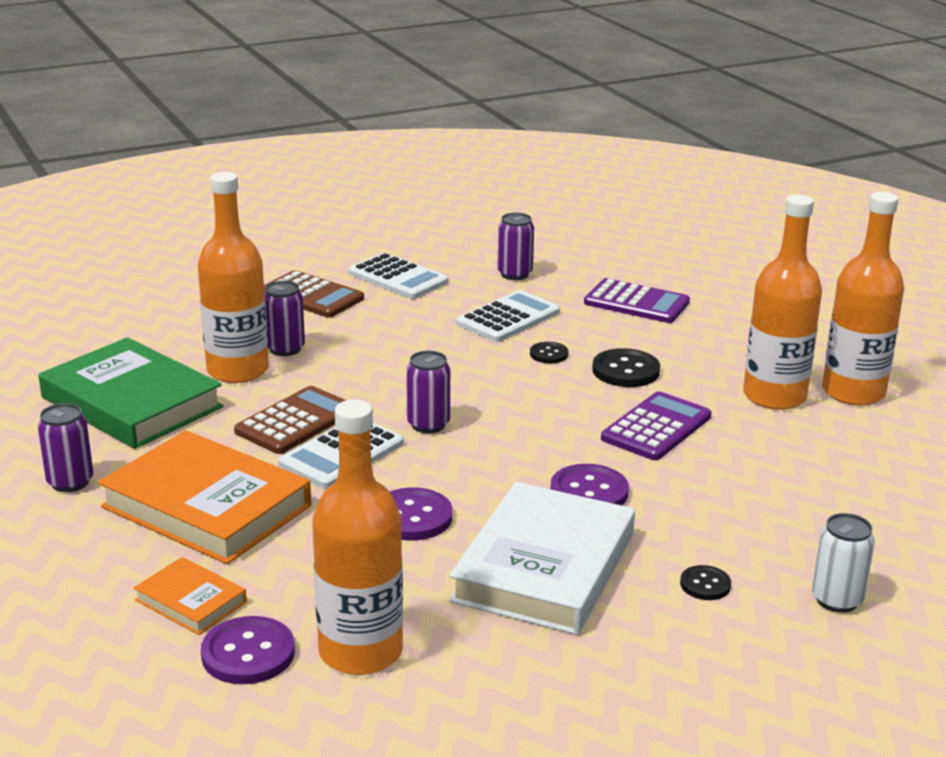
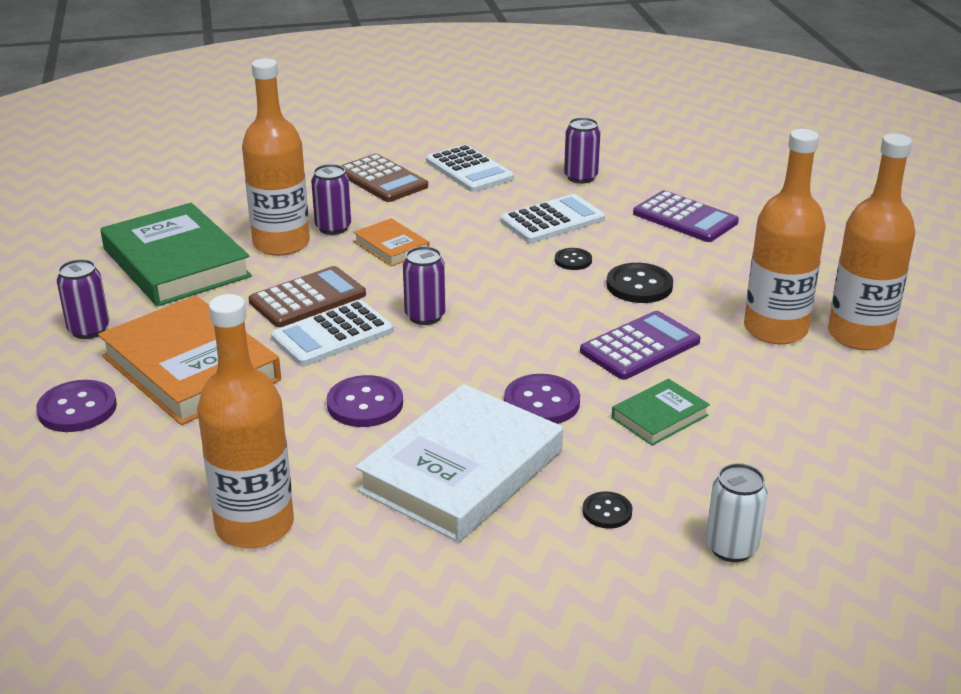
camera: 15 degrees right, 5 degrees up
(190, 601) = (133, 455): orange book -> orange book (391, 247)
(248, 653) = (157, 511): purple button -> purple button (77, 409)
(709, 490) = (659, 417): none -> green book

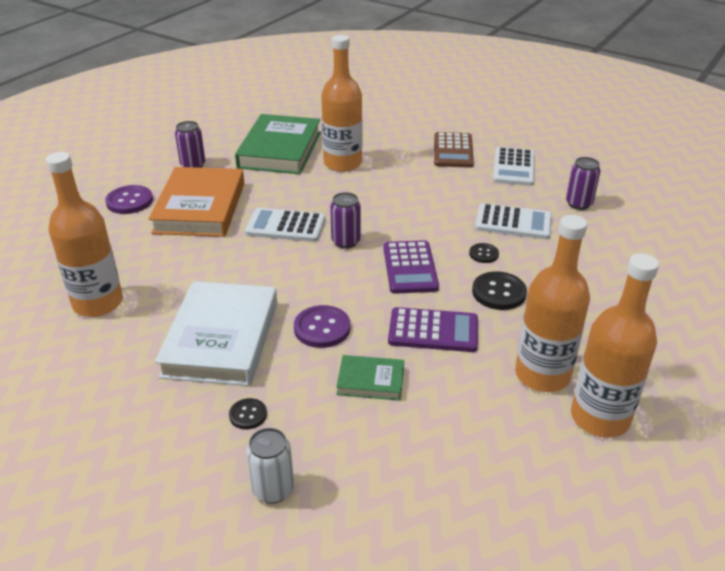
camera: 45 degrees right, 5 degrees up
(307, 298) = (306, 200): brown calculator -> none
(333, 228) = (382, 167): purple can -> none
(365, 404) = (239, 272): purple button -> none
(391, 247) = (394, 192): orange book -> none
(461, 471) = (221, 339): white book -> white book turned 75 degrees counterclockwise
(685, 218) = (607, 265): purple calculator -> purple calculator (410, 268)

